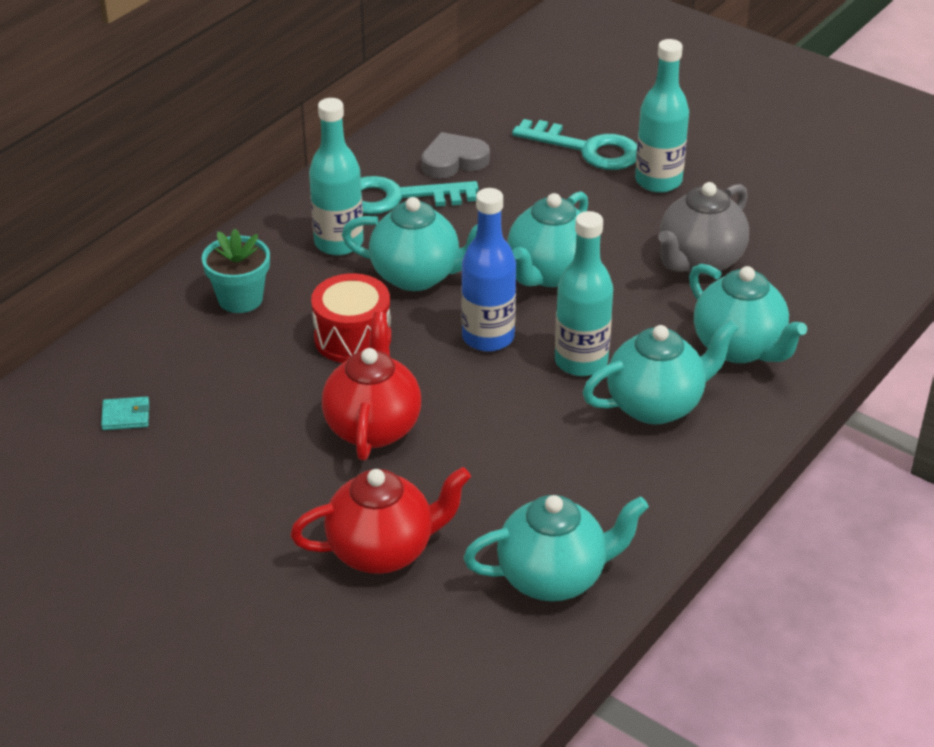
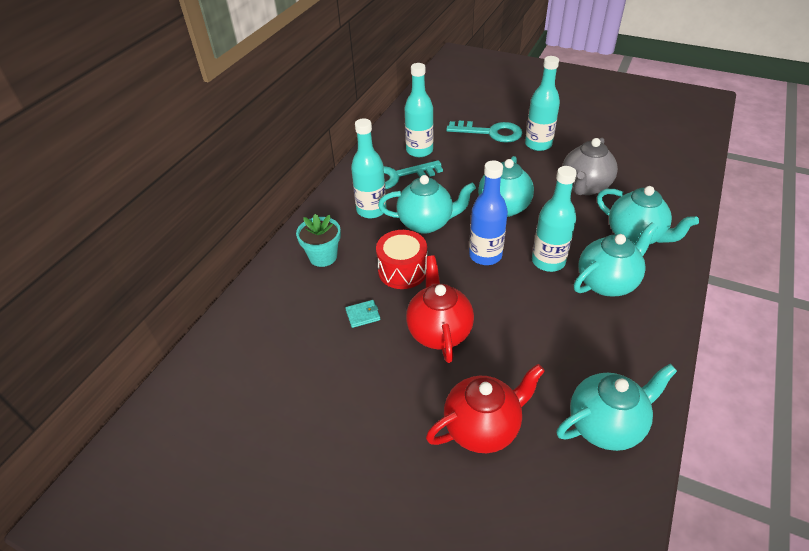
camera: 10 degrees left, 5 degrees up
(126, 416) = (272, 354): turquoise wallet -> turquoise wallet (363, 315)
(453, 161) = (419, 150): grey heart -> turquoise bottle

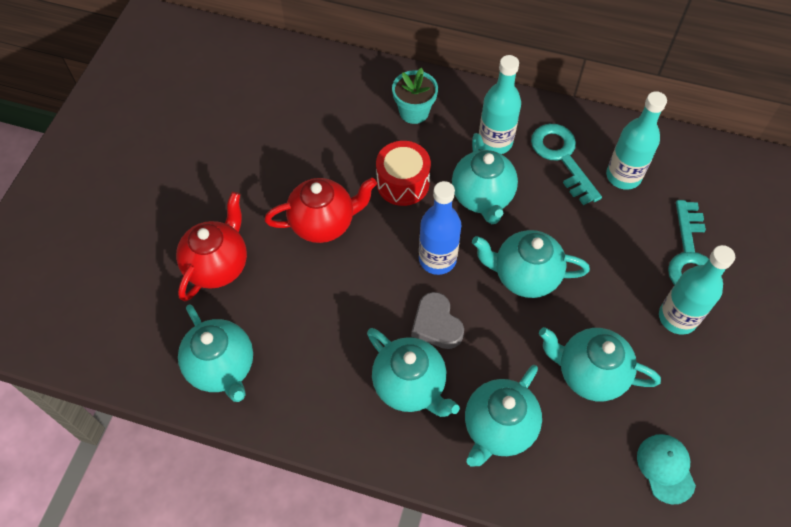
camera: 80 degrees right, 15 degrees up
(363, 315) = (339, 158): turquoise wallet -> none
(482, 427) = (218, 265): red teapot -> red teapot turned 120 degrees counterclockwise
(548, 261) = (436, 324): turquoise bottle -> grey heart
(585, 187) = (589, 374): grey teapot -> turquoise teapot
(649, 164) = (665, 468): none -> turquoise cap

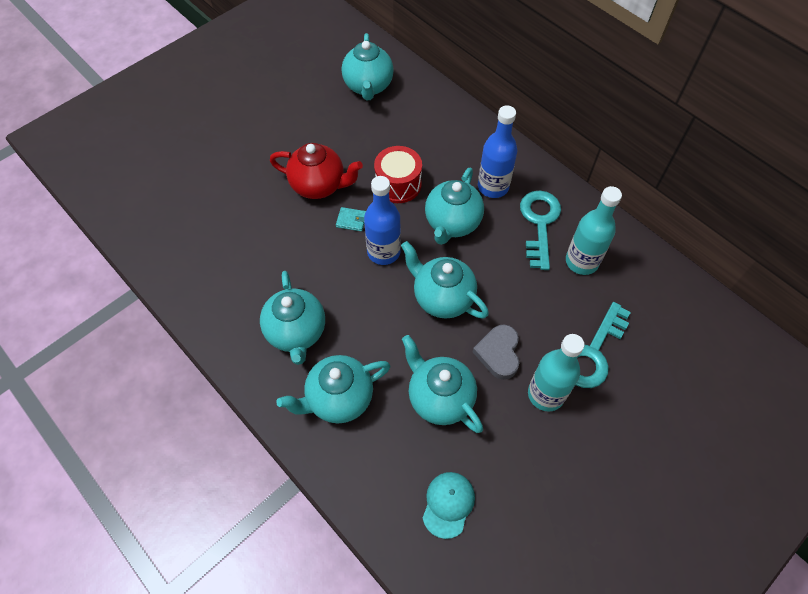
camera: 30 degrees right, 0 degrees up
(218, 265) = (225, 179): red teapot -> none
(222, 367) = (178, 250): turquoise teapot -> turquoise teapot (368, 86)
(382, 243) = (351, 220): none -> turquoise wallet
(414, 112) = (445, 136): turquoise flower pot -> none
(436, 324) = (348, 298): grey heart -> grey heart (498, 353)
(495, 142) = (493, 187): turquoise bottle -> blue bottle

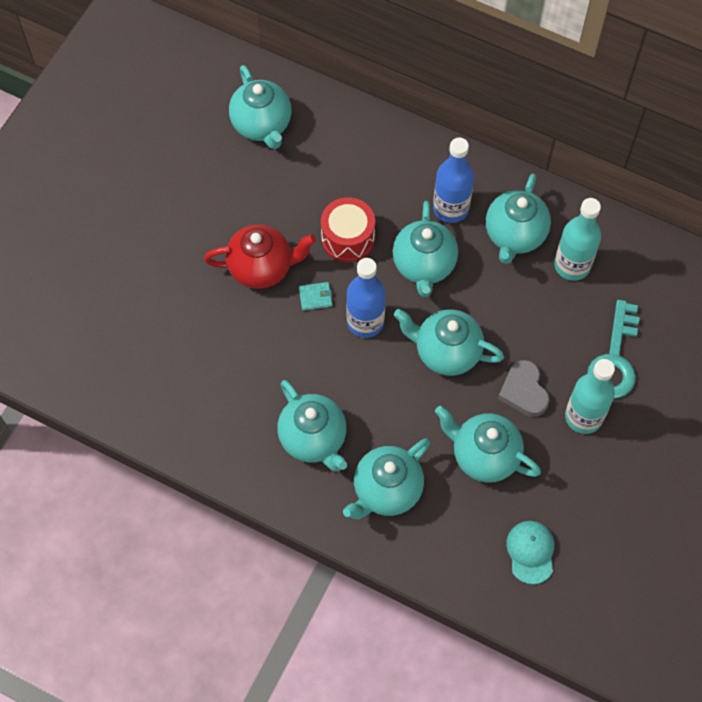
camera: 20 degrees left, 5 degrees up
(539, 223) = (514, 235): turquoise key -> turquoise teapot

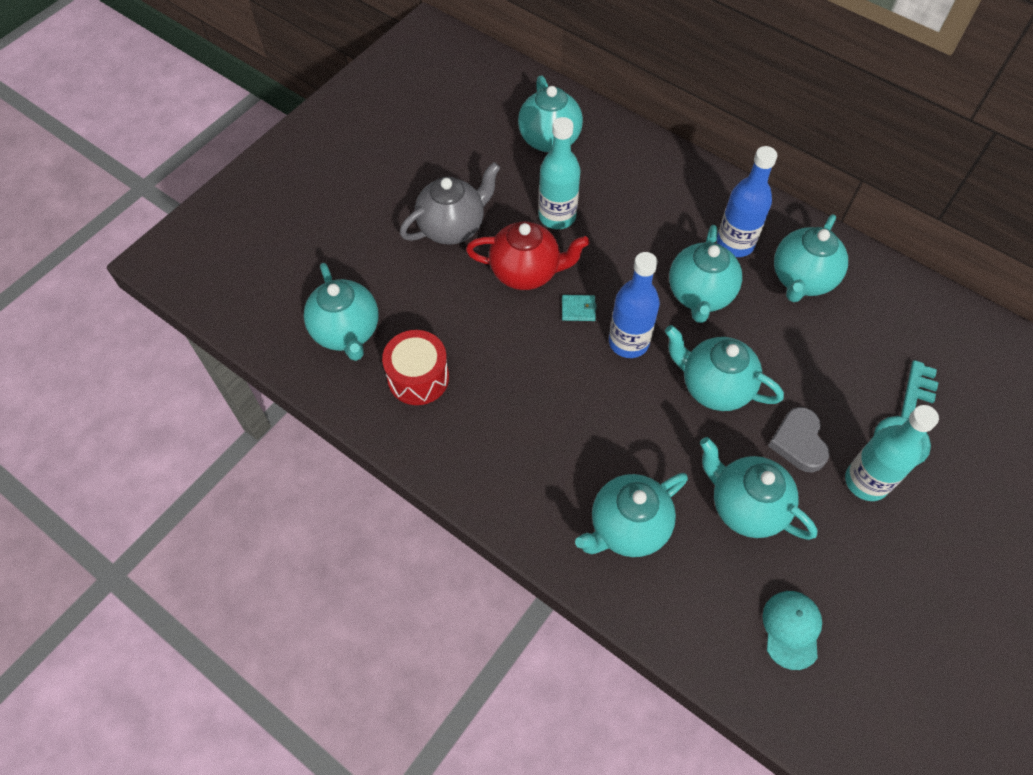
camera: 10 degrees right, 5 degrees down
(185, 232) = (452, 227): none -> grey teapot
(314, 439) = (553, 456): turquoise teapot -> turquoise teapot (347, 332)
(348, 238) = (621, 257): red drum -> red drum (418, 378)
(572, 265) = (863, 318): turquoise bottle -> turquoise bottle (557, 216)

